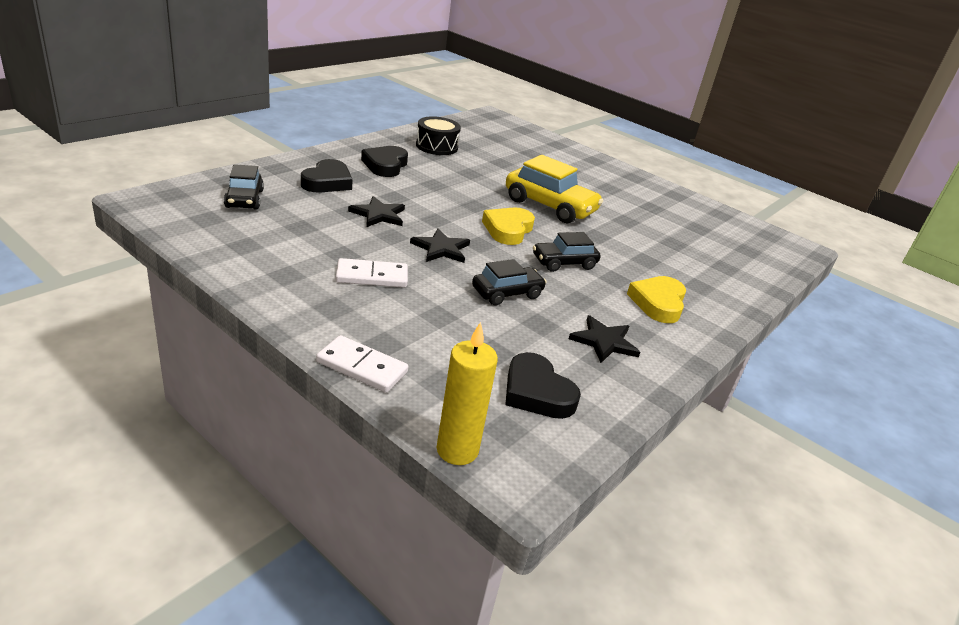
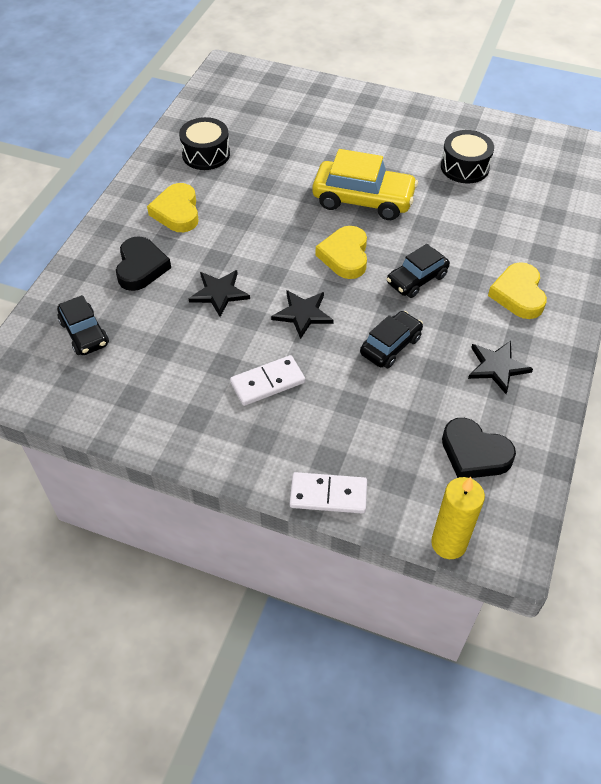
camera: 15 degrees left, 20 degrees up
(385, 165) = (177, 212): black heart -> yellow heart
(656, 217) = (464, 167): none -> black drum

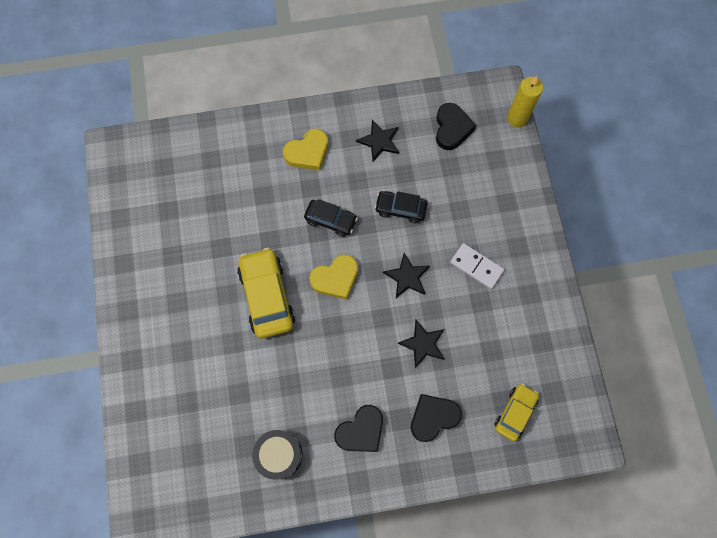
camera: 120 degrees left, 20 degrees up
(84, 333) = (515, 413): black car -> yellow car
(177, 212) = (361, 431): yellow heart -> black heart
(328, 495) = (529, 190): white domino -> none
(464, 167) = (186, 240): black drum -> none

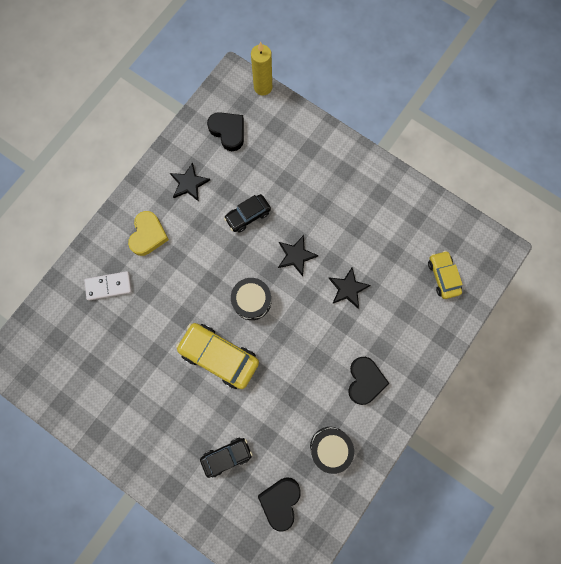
camera: 45 degrees left, 5 degrees up
(331, 220) = (210, 266): black car -> black car (227, 456)
(335, 278) = (252, 301): yellow heart -> black drum
(433, 417) = (399, 328): black heart -> black heart (280, 501)
(476, 267) = (332, 208): white domino -> white domino (109, 286)

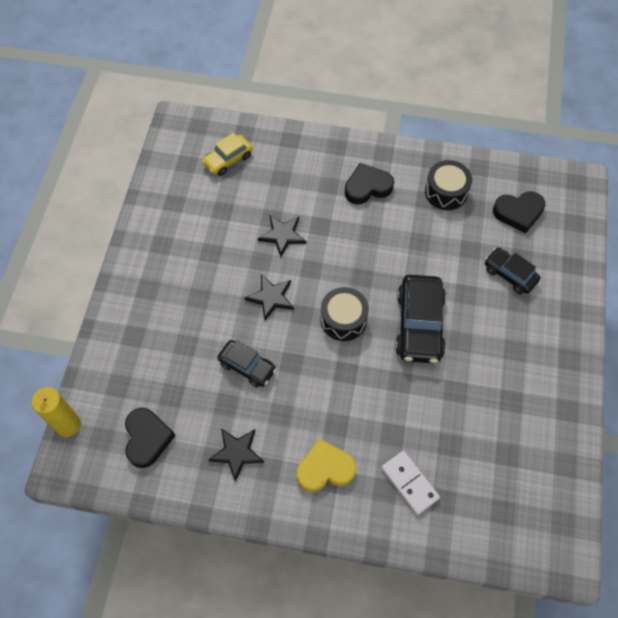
camera: 115 degrees left, 15 degrees down
(219, 356) = (419, 325): yellow car -> black car
(228, 132) = (147, 438): black heart -> black heart turned 150 degrees clockwise

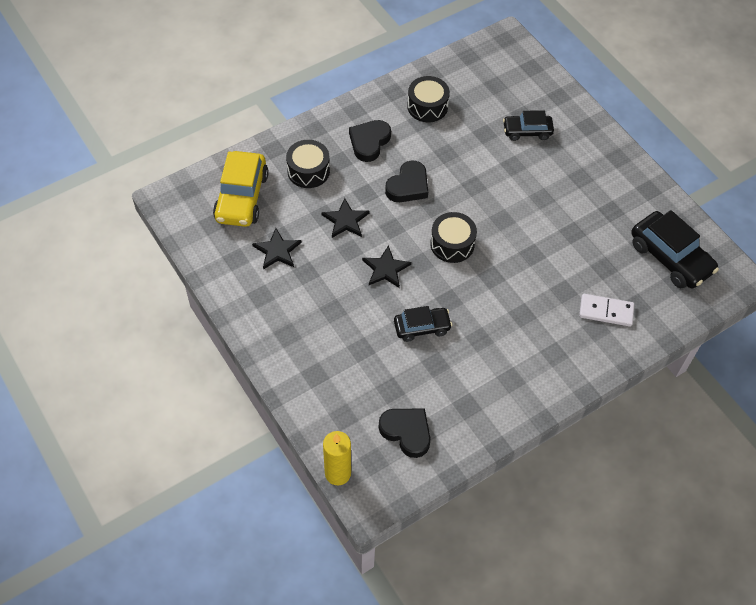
camera: 45 degrees left, 5 degrees down
(228, 160) = (242, 197): yellow car -> yellow car, size x1.65
(237, 453) = (478, 388): black star -> black star (277, 251)
(297, 175) = (308, 171): none -> black drum
(325, 468) = (545, 348): yellow heart -> none
(419, 325) = (505, 208): black car -> black car (670, 257)
(518, 213) = (490, 86): black heart -> black heart (408, 186)

